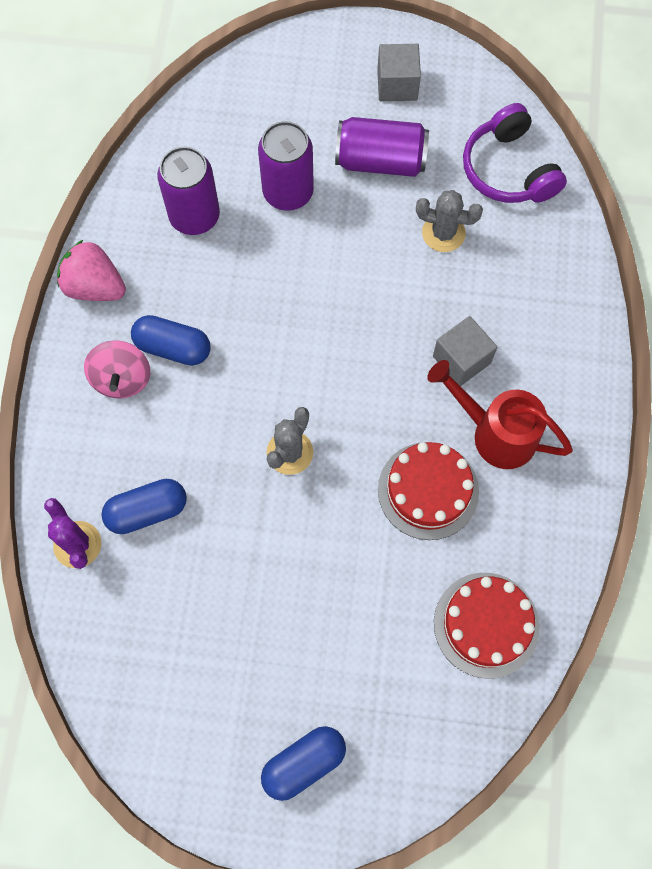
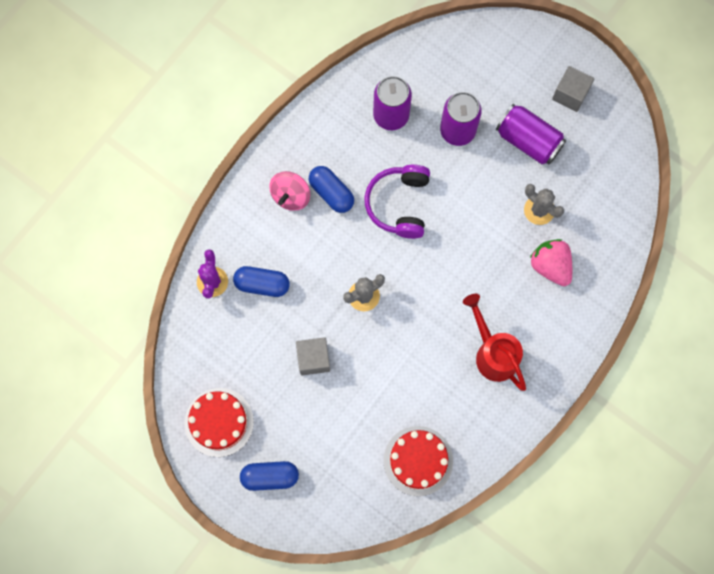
camera: 30 degrees right, 5 degrees up
(95, 286) = (306, 128): pink strawberry -> pink strawberry (550, 266)
(428, 490) = (432, 364): red cake -> red cake (219, 422)
(461, 359) = (500, 297): grey cube -> grey cube (313, 359)
(508, 170) = (606, 190): purple headphones -> purple headphones (399, 204)

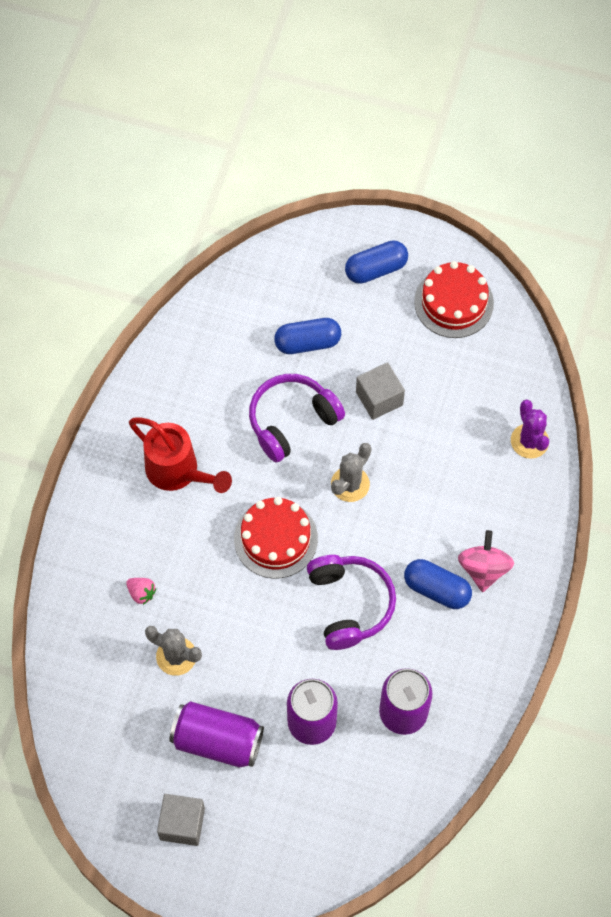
camera: 160 degrees right, 10 degrees down
(262, 284) = (472, 457): blue capsule -> blue capsule (307, 342)
(389, 364) = (291, 421): none -> purple headphones
(418, 461) = (223, 335): red cake -> red cake (275, 538)
(550, 266) = (141, 593): pink strawberry -> pink strawberry, size x0.51

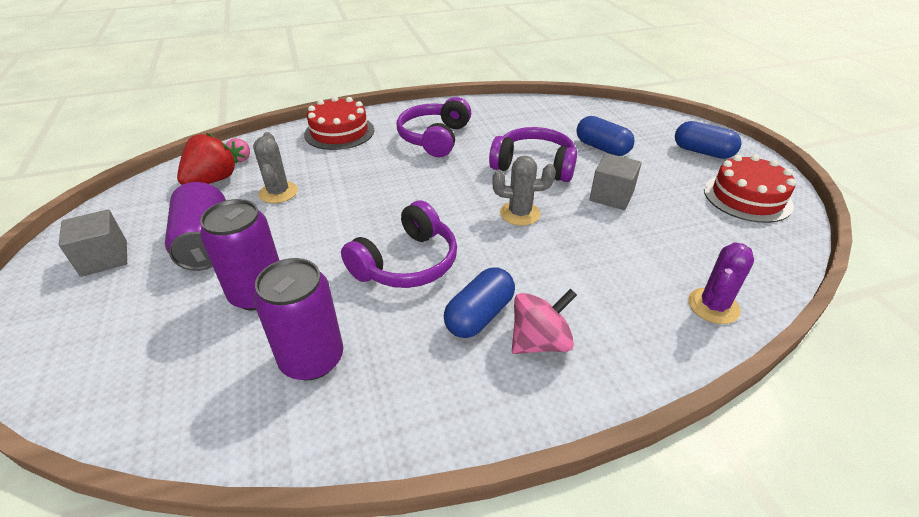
camera: 55 degrees right, 25 degrees down
(110, 706) = (212, 181): none -> red strawberry
(141, 593) = (322, 159): pink strawberry -> pink strawberry (241, 158)
(178, 472) = (434, 138): red watering can -> purple headphones
(275, 538) = (428, 197): red cake -> red cake (339, 132)
(437, 589) = (479, 315): blue capsule -> blue capsule turned 45 degrees clockwise

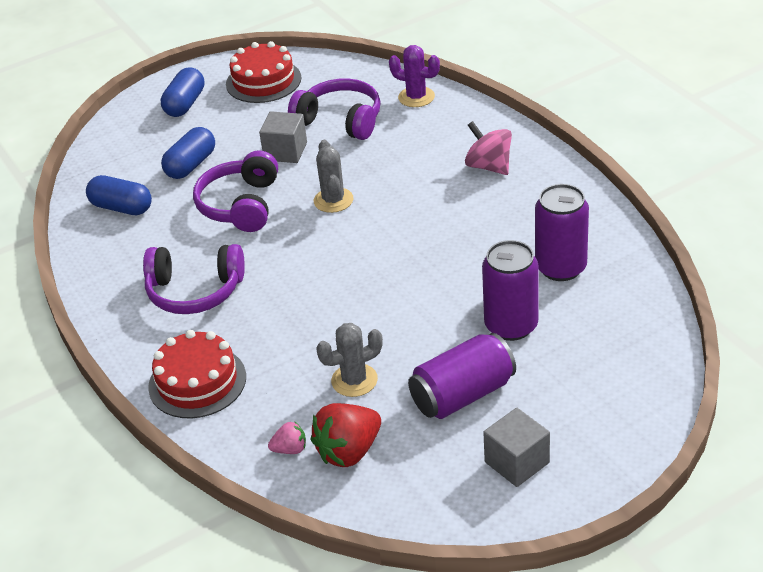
camera: 100 degrees left, 0 degrees up
(212, 181) = (349, 451): red strawberry -> red strawberry turned 60 degrees counterclockwise
(407, 263) = (433, 250): purple headphones -> purple headphones (340, 120)
(479, 315) = (476, 198): blue capsule -> blue capsule (122, 207)

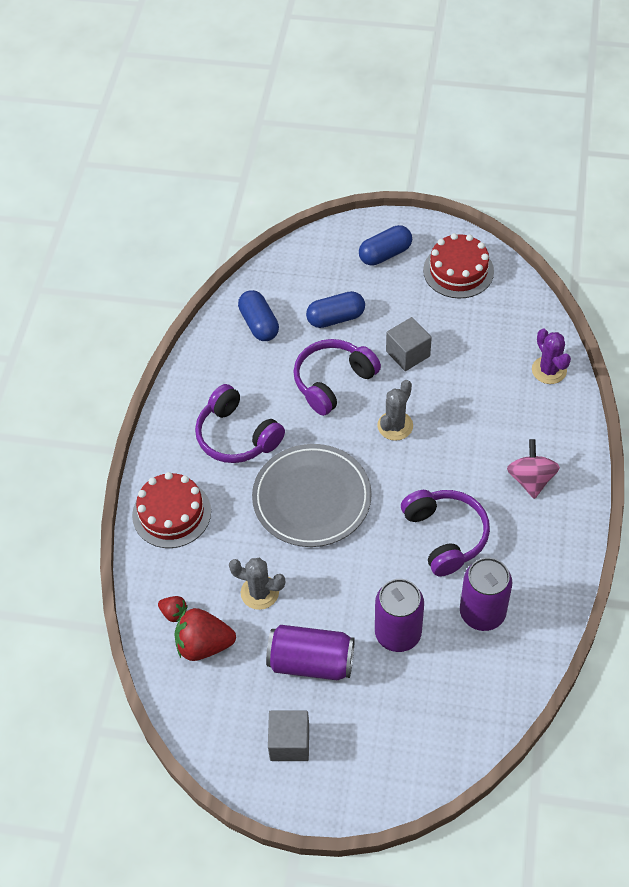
camera: 40 degrees right, 15 degrees up
(290, 449) = (174, 613): pink strawberry -> red strawberry
(320, 289) = (312, 498): none -> grey plate
(340, 120) = (473, 352): purple headphones -> purple headphones (445, 535)

